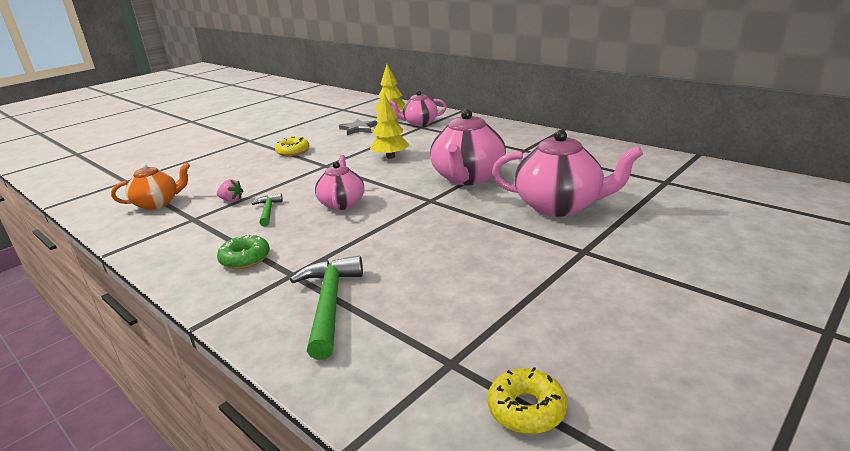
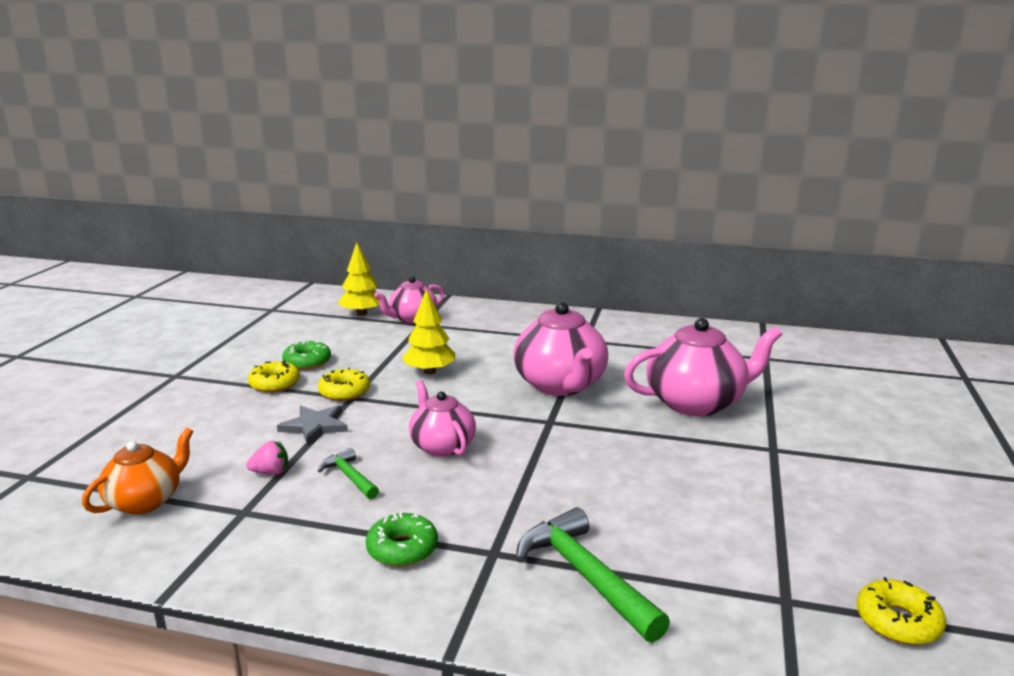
camera: 30 degrees left, 5 degrees down
(325, 142) = (307, 362): none -> green donut
(325, 162) = (344, 392): none -> yellow donut
(358, 128) = (333, 336): grey star -> grey star (315, 426)

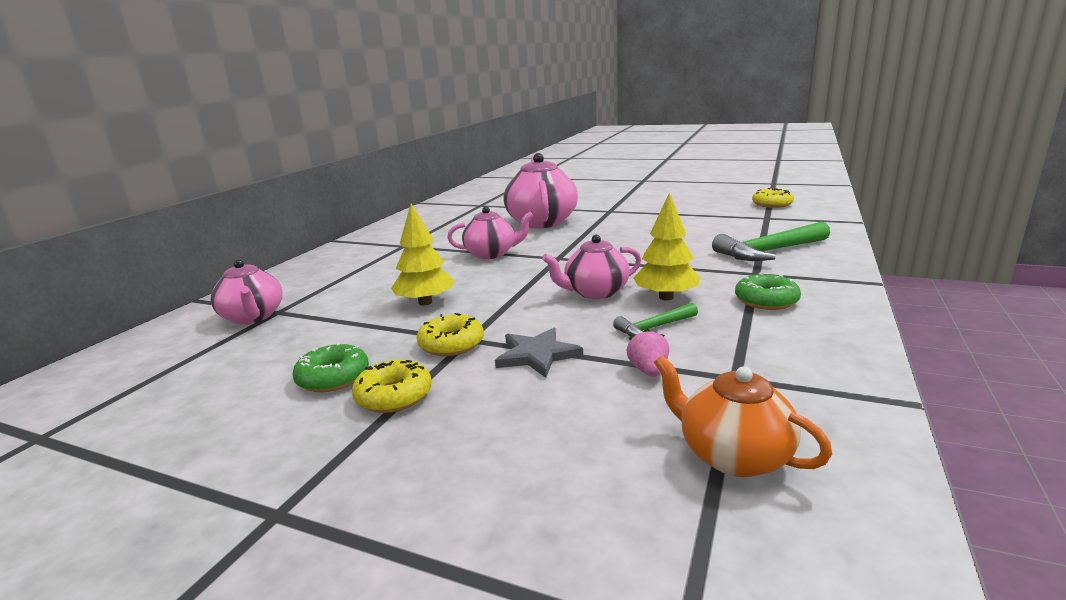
camera: 80 degrees left, 0 degrees up
(362, 313) = (186, 351): yellow tree -> yellow tree (666, 297)
(560, 385) = (491, 254): pink teapot -> pink teapot, size x0.61

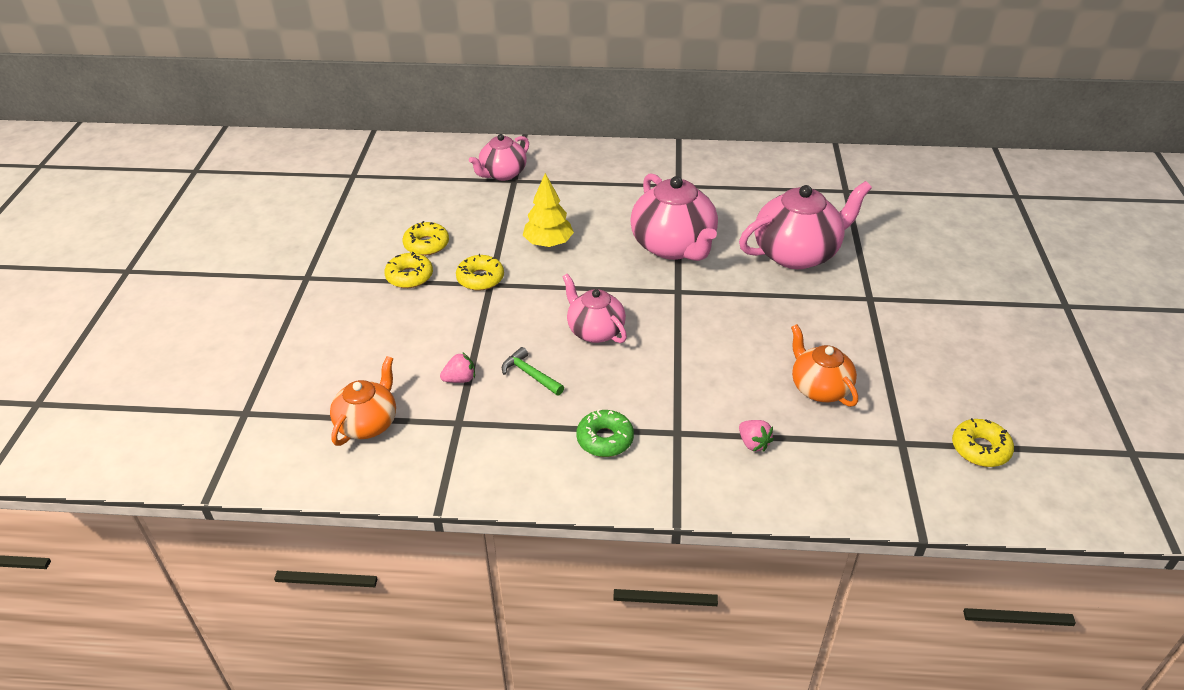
camera: 70 degrees right, 20 degrees up
(333, 377) = (426, 244): green donut -> yellow donut
(491, 254) = (673, 246): pink teapot -> pink teapot, size x1.64
(537, 355) = (472, 322): grey star -> none
(666, 297) = (595, 375): yellow tree -> none
(705, 230) = (819, 388): none -> orange teapot
(769, 251) = (753, 443): green hammer -> pink strawberry

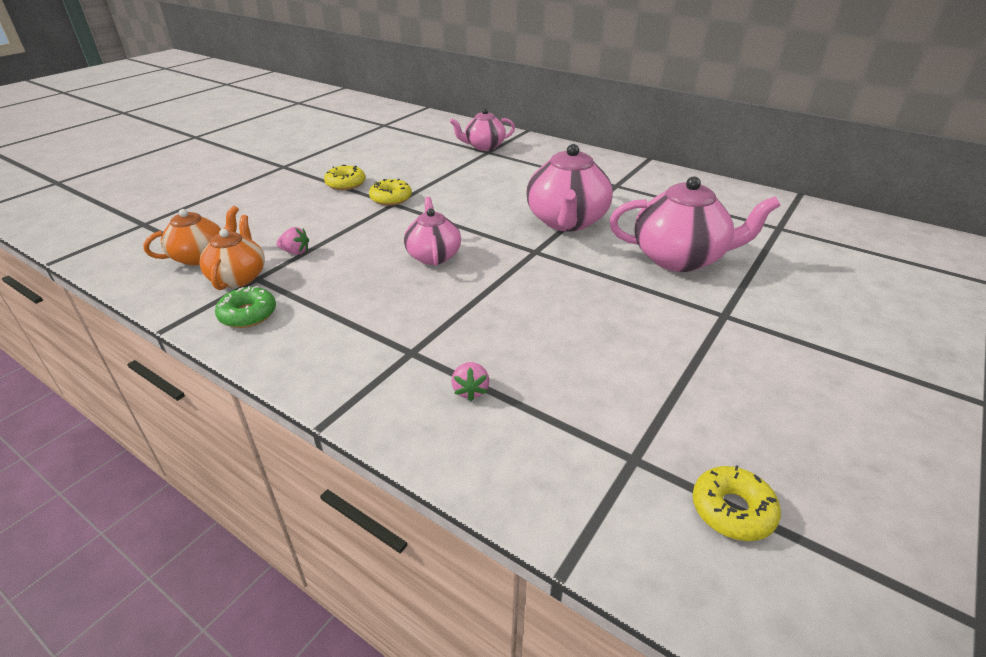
camera: 30 degrees right, 5 degrees down
(426, 244) = (380, 170): yellow donut -> none
(530, 375) = (347, 267): green hammer -> none
(548, 243) = (467, 192): yellow tree -> none
(605, 439) = (345, 332): green donut -> green donut (248, 314)
(819, 388) = (590, 370): orange teapot -> orange teapot (238, 277)

